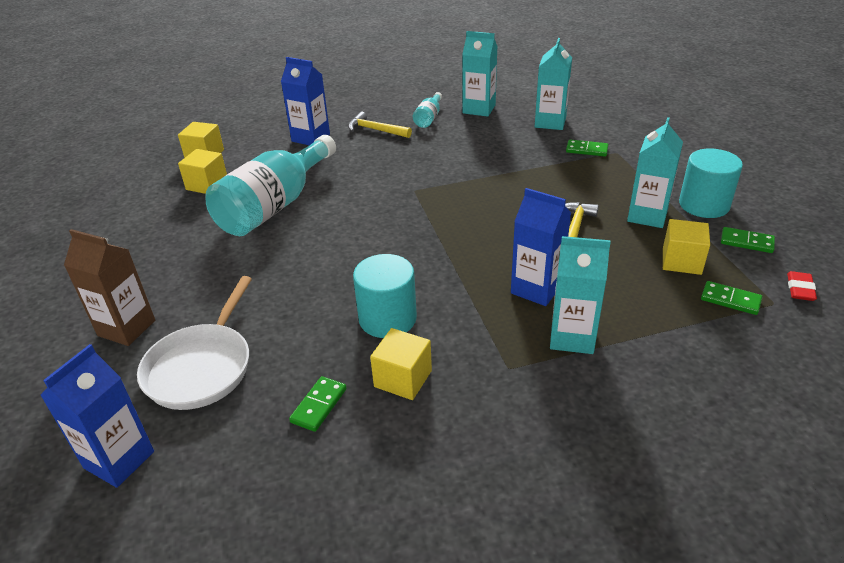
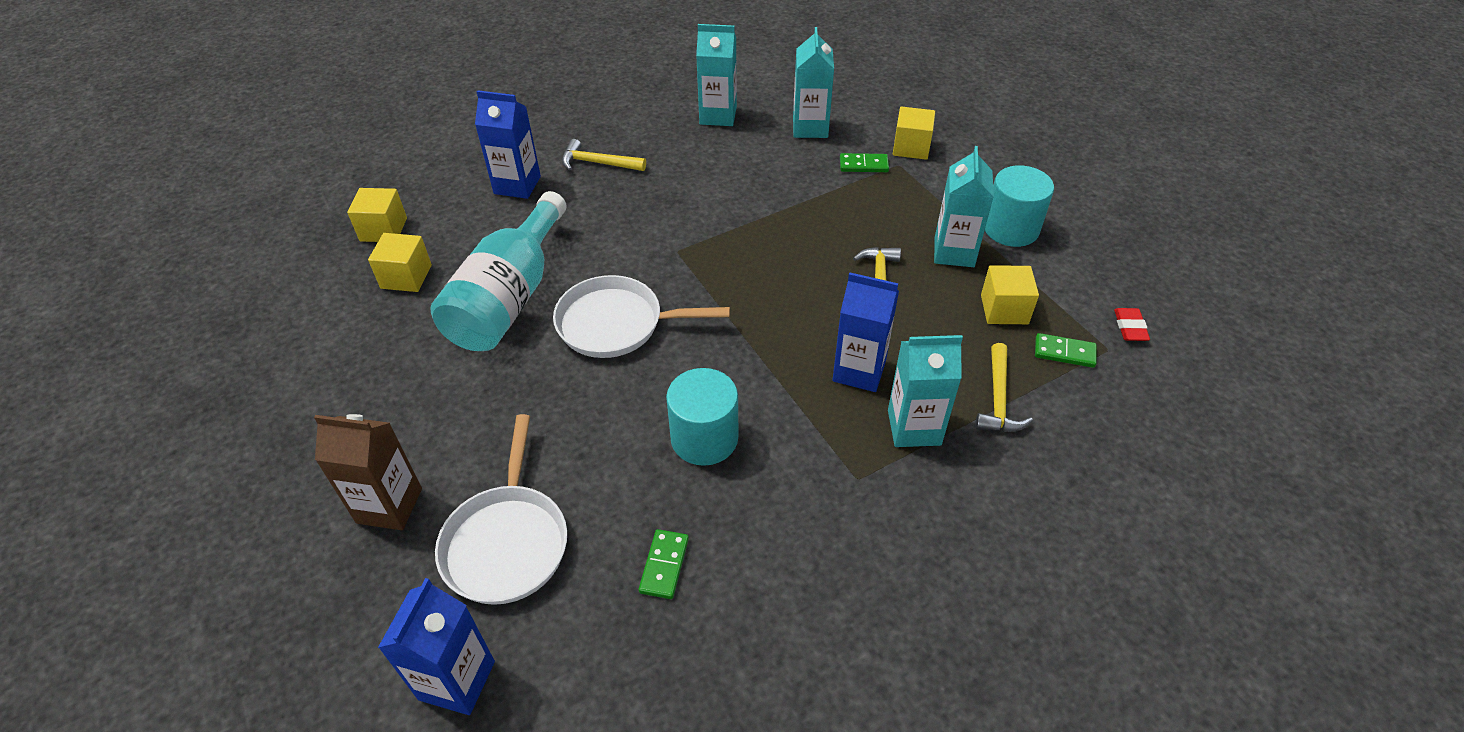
camera: 15 degrees left, 10 degrees up
(348, 232) = (616, 324): none -> white pan
(403, 378) = (747, 513): yellow cube -> yellow cube (911, 147)
(428, 118) = (659, 137): turquoise bottle -> none
(657, 327) = (998, 399): none -> yellow hammer
(746, 242) = (1065, 273): green domino -> none

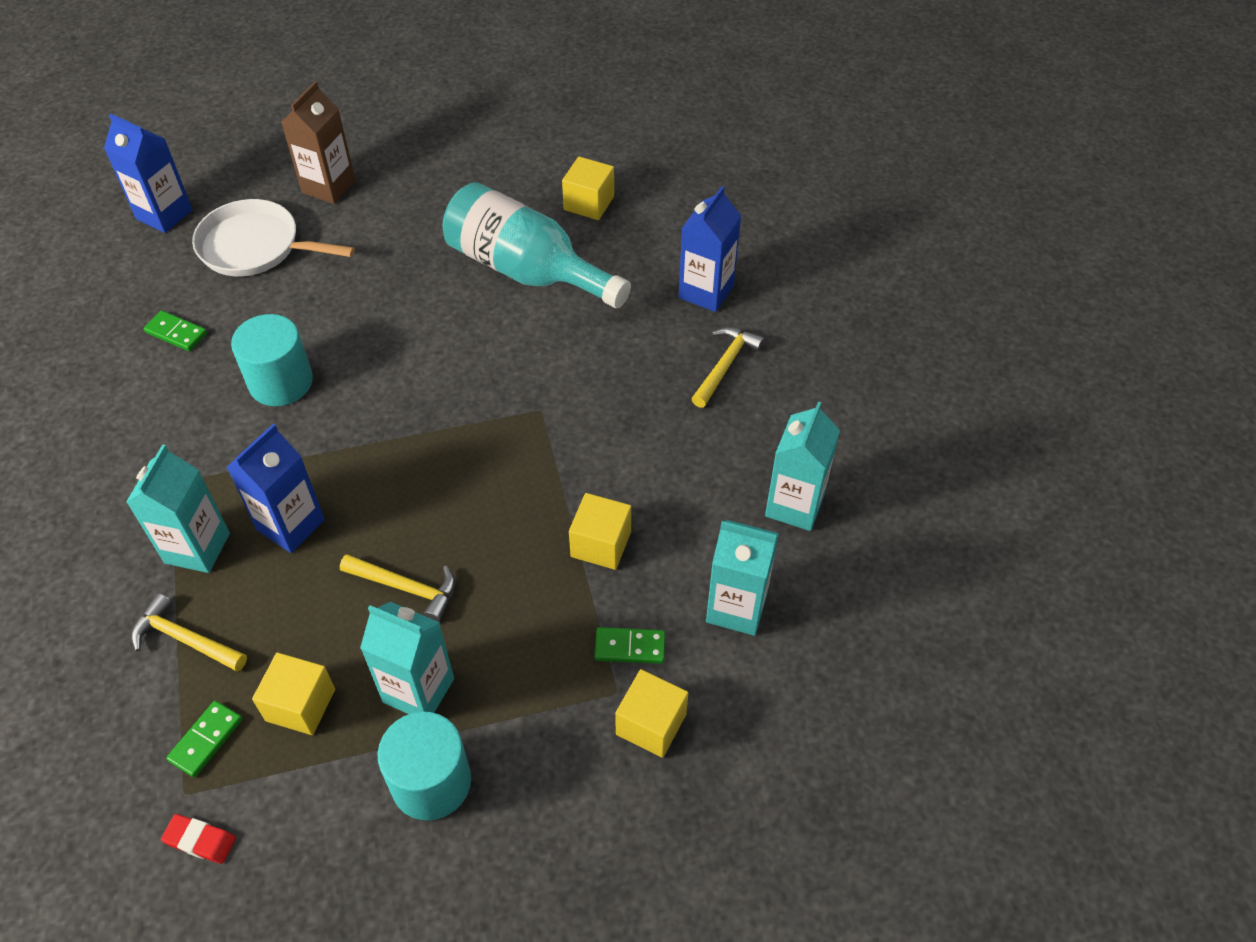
camera: 105 degrees right, 5 degrees up
(383, 229) = (667, 190): yellow cube -> yellow cube (601, 544)
(616, 324) = (453, 343): white pan -> none
(863, 165) = (630, 647): green domino -> green domino turned 75 degrees clockwise

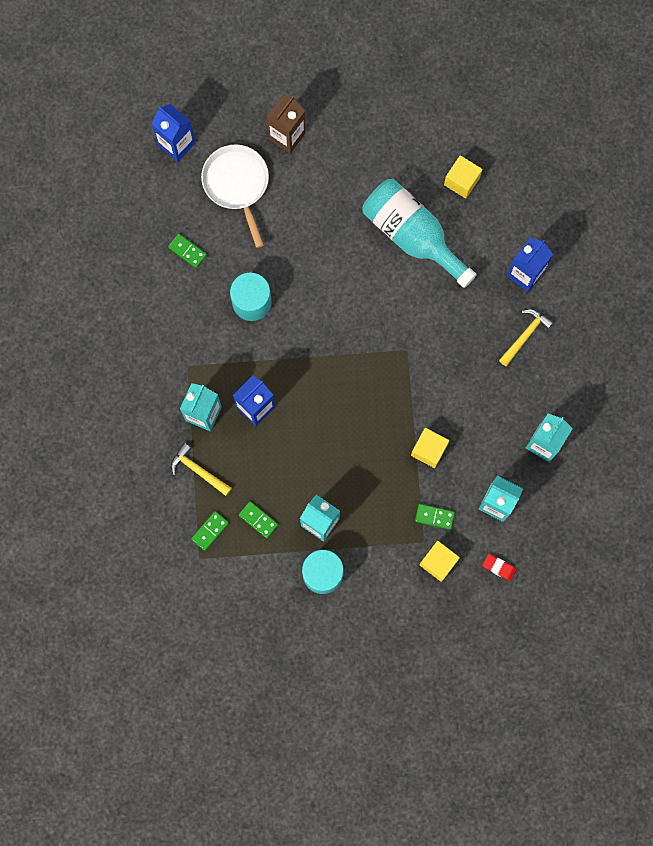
camera: 10 degrees right, 25 degrees up
(200, 840) = (208, 584): red eraser -> red eraser (499, 567)
(256, 247) = (237, 184): white pan -> white pan turned 45 degrees clockwise
(300, 705) = (258, 520): yellow cube -> green domino
(406, 588) = (318, 459): yellow hammer -> none

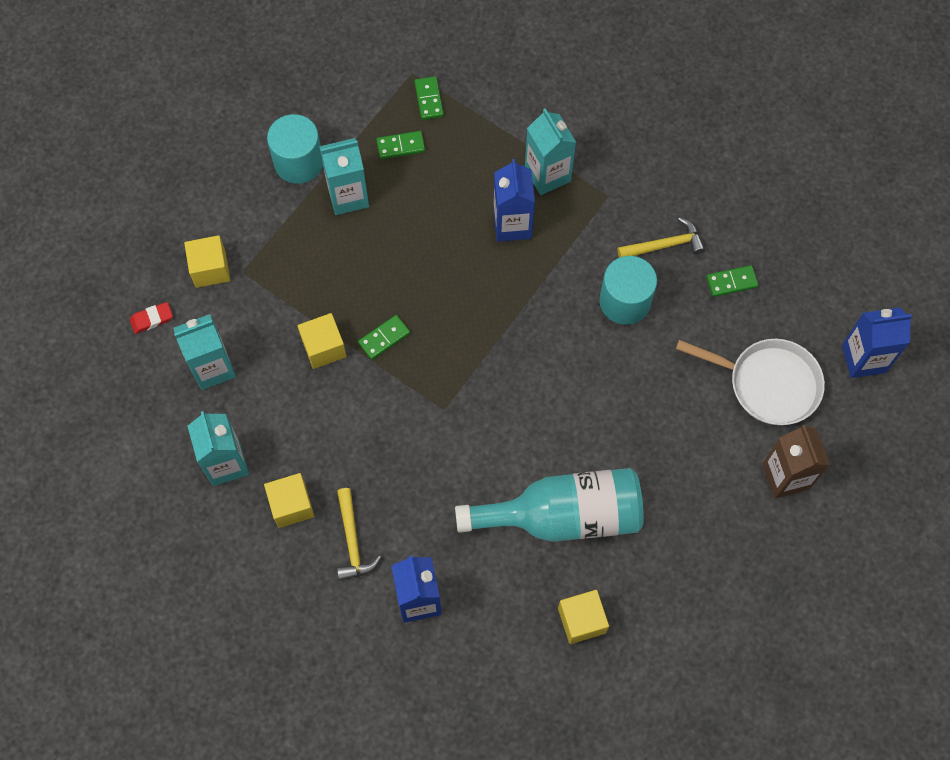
camera: 130 degrees right, 10 degrees down
(198, 470) = (495, 130): yellow hammer -> yellow hammer (664, 245)
(434, 516) = (255, 300): green domino -> green domino (384, 338)
(535, 386) = (291, 505): none -> yellow cube

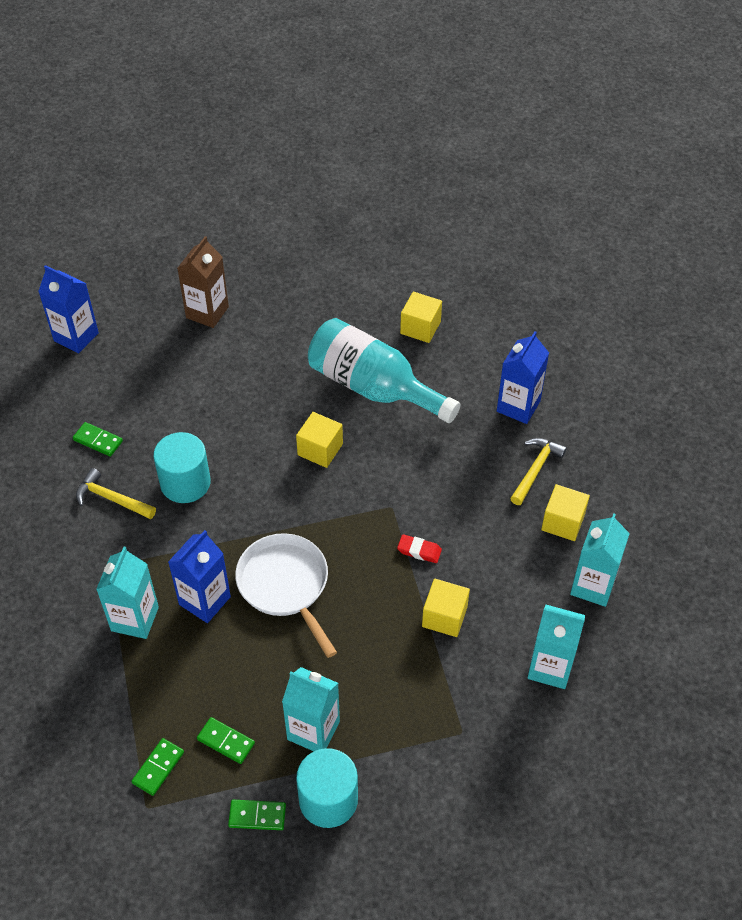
camera: 140 degrees left, 15 degrees down
(152, 319) = (575, 750): red eraser -> red eraser (419, 551)
(210, 269) = (489, 757): yellow cube -> yellow cube (320, 449)
(384, 338) = (390, 588): green domino -> green domino (257, 816)
(768, 384) = (153, 366): white pan -> white pan (285, 585)

